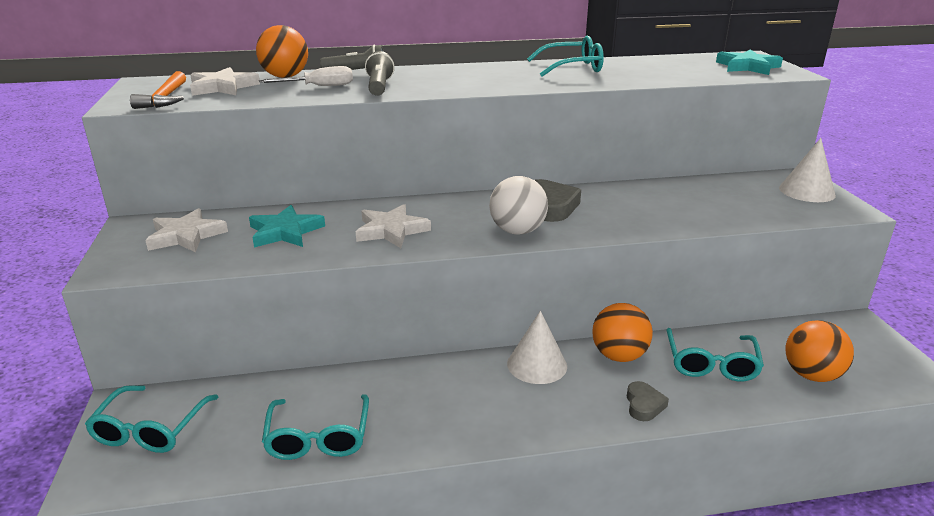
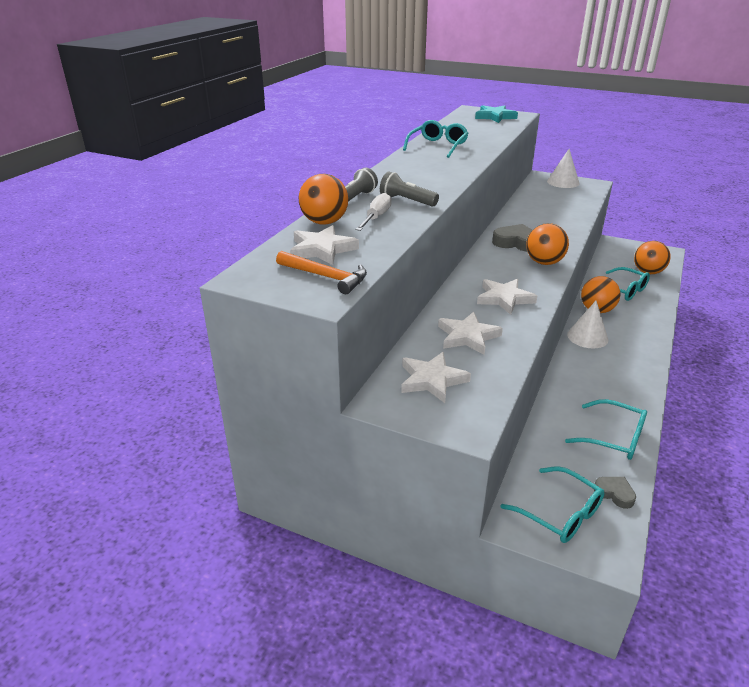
camera: 55 degrees left, 5 degrees up
(285, 232) = (467, 336): turquoise star -> white star
(517, 231) = (544, 262): white ball -> orange ball
(644, 405) = (646, 322): grey heart -> grey heart (614, 493)

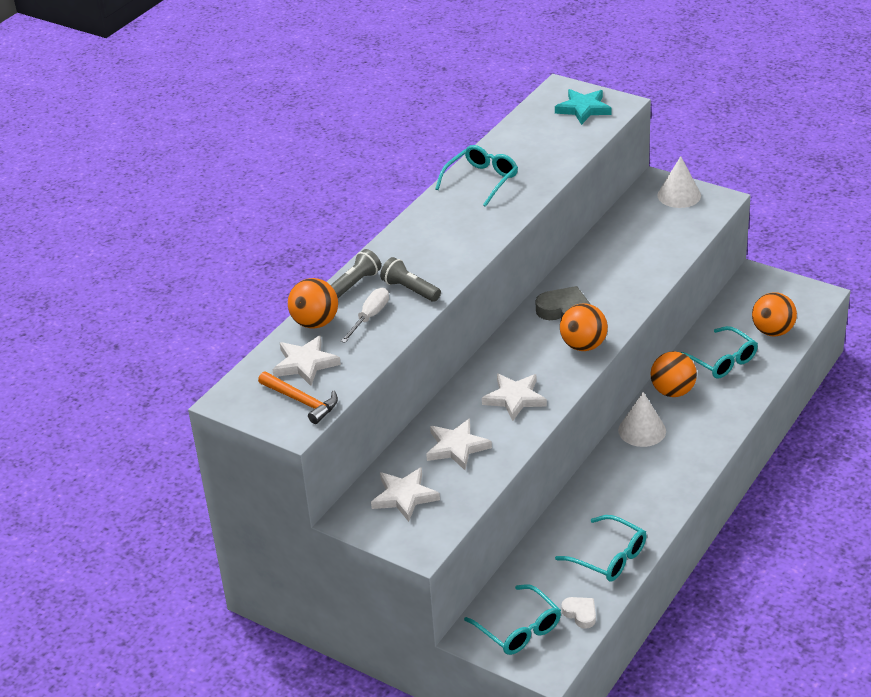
camera: 10 degrees right, 5 degrees up
(614, 493) = (580, 614): grey heart -> white heart

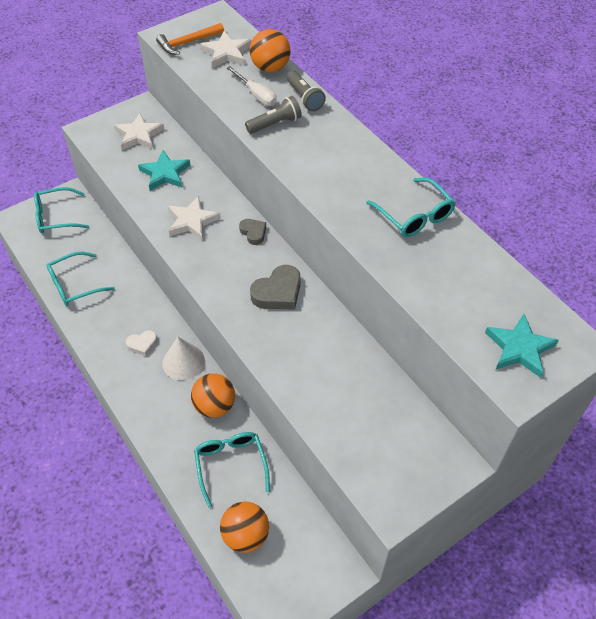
camera: 110 degrees right, 15 degrees up
(456, 447) = (165, 173): white star -> turquoise star
(501, 351) = (253, 233): none -> grey heart
(580, 614) = (41, 250): white heart -> white heart (142, 344)
(583, 345) = (224, 286): orange ball -> none
(679, 195) = (419, 471): white cone -> none
(721, 360) = (231, 465): turquoise glasses -> turquoise glasses turned 90 degrees clockwise

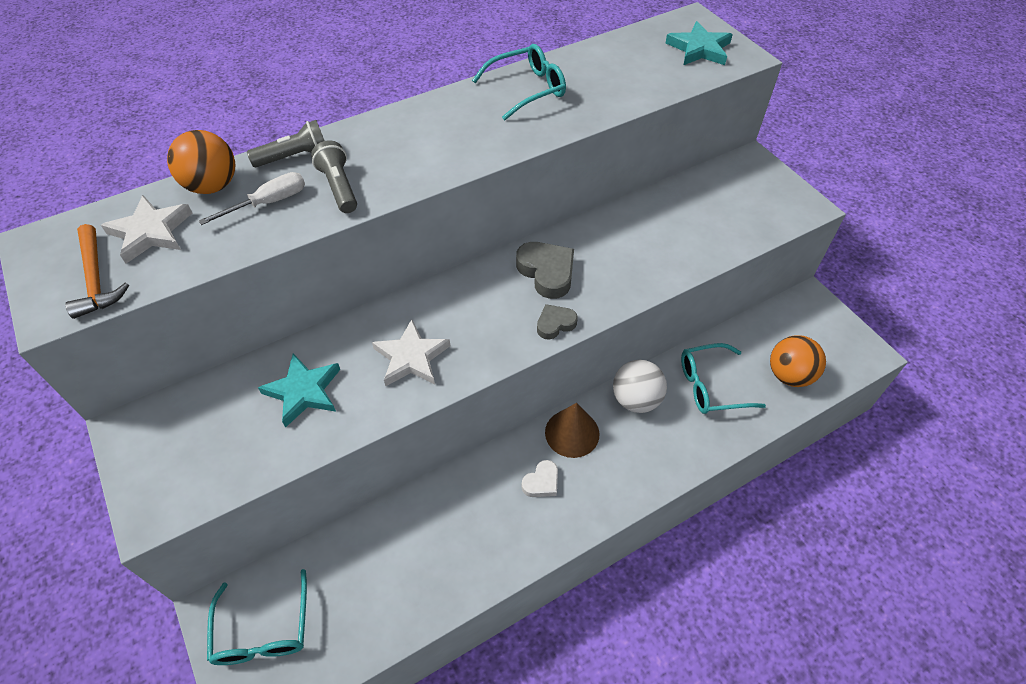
camera: 85 degrees left, 0 degrees up
(75, 285) = (422, 584): turquoise glasses -> none
(139, 135) = (199, 430): white star -> none
(142, 344) = (541, 482): white heart -> white heart turned 60 degrees clockwise
(183, 362) = (572, 433): white cone -> brown cone
(215, 406) = (635, 400): orange ball -> white ball
(253, 233) = (446, 291): grey heart -> grey heart (555, 324)

